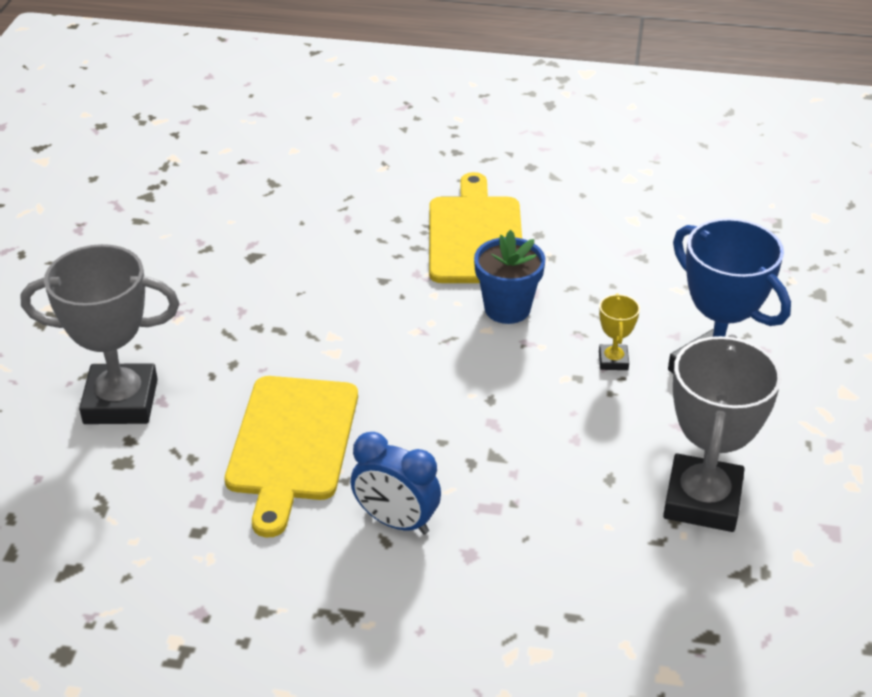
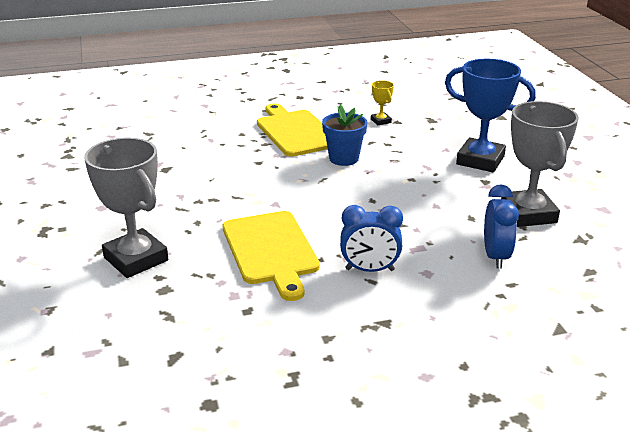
camera: 25 degrees left, 10 degrees down
(121, 401) = (136, 259): grey trophy -> grey trophy turned 75 degrees clockwise
(589, 561) = (495, 256): none -> blue clock
(613, 360) = (423, 167): yellow trophy -> yellow trophy (381, 121)

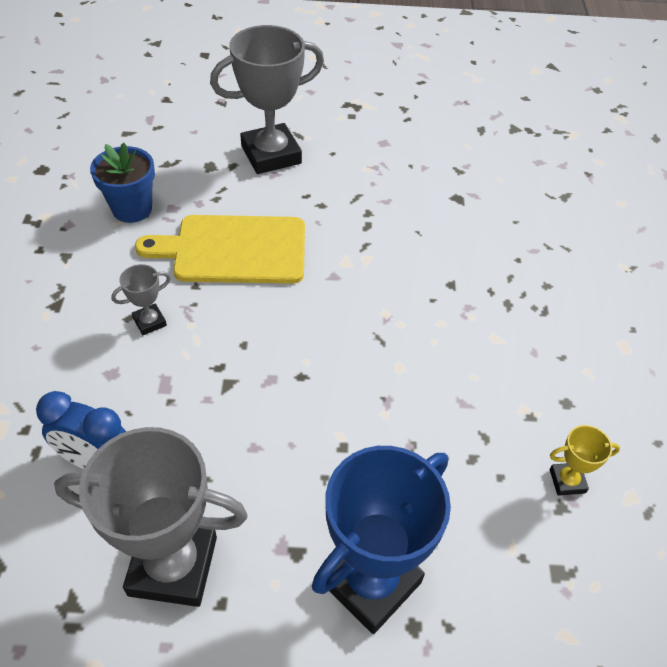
camera: 105 degrees right, 20 degrees up
(296, 132) = (542, 348): yellow cutting board -> none
(344, 158) = (435, 381): blue flower pot -> blue flower pot (132, 209)
(369, 270) = (149, 322): blue clock -> grey trophy

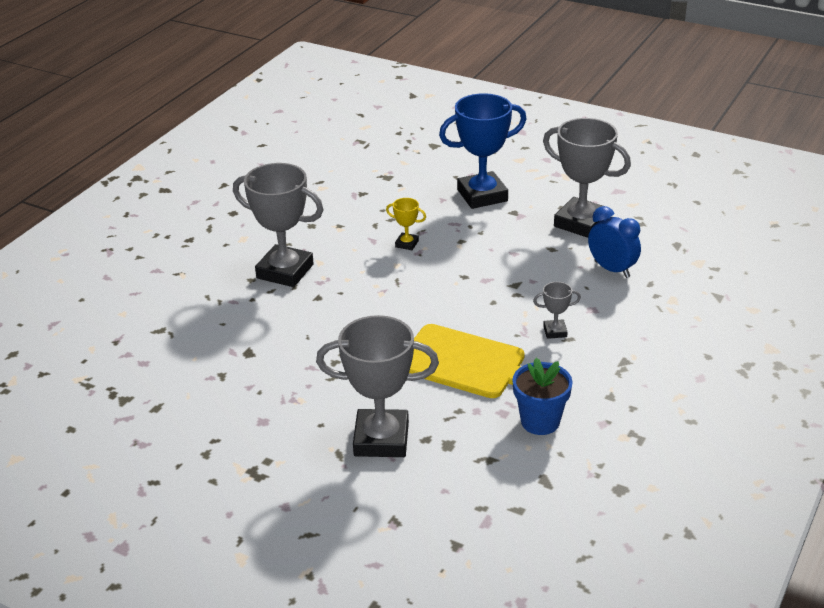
camera: 150 degrees left, 15 degrees down
(522, 309) = (285, 271): none -> grey trophy
(567, 481) = (348, 200): yellow trophy -> yellow trophy (407, 244)

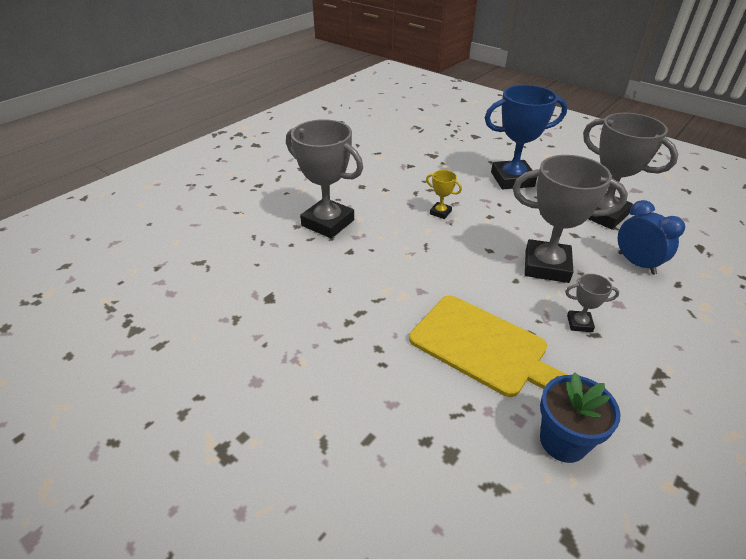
camera: 10 degrees right, 5 degrees up
(381, 439) = (375, 431): grey trophy -> grey trophy (546, 266)

